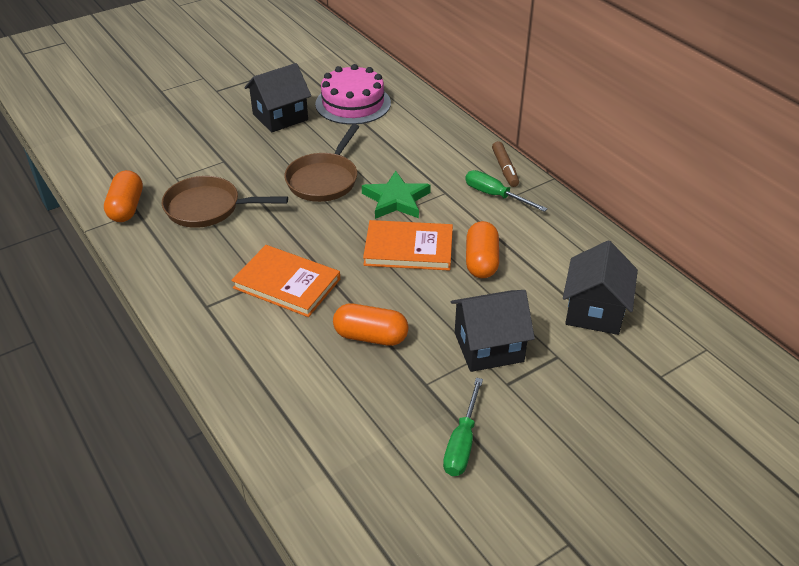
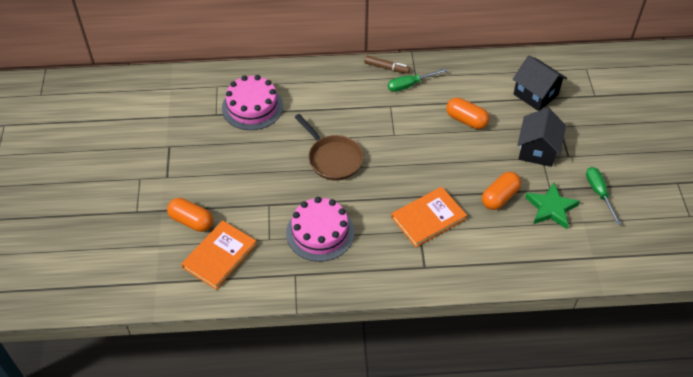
camera: 60 degrees left, 10 degrees up
(127, 208) = (286, 279): orange capsule -> orange capsule (191, 221)
(208, 208) = (320, 232): brown pan -> pink cake
(280, 117) = (237, 153): black house -> none
(396, 200) = (381, 132): green star -> green star (551, 208)
(408, 248) = (433, 147): orange book -> orange book (219, 256)
(462, 443) = (599, 193): green screwdriver -> green screwdriver turned 150 degrees counterclockwise

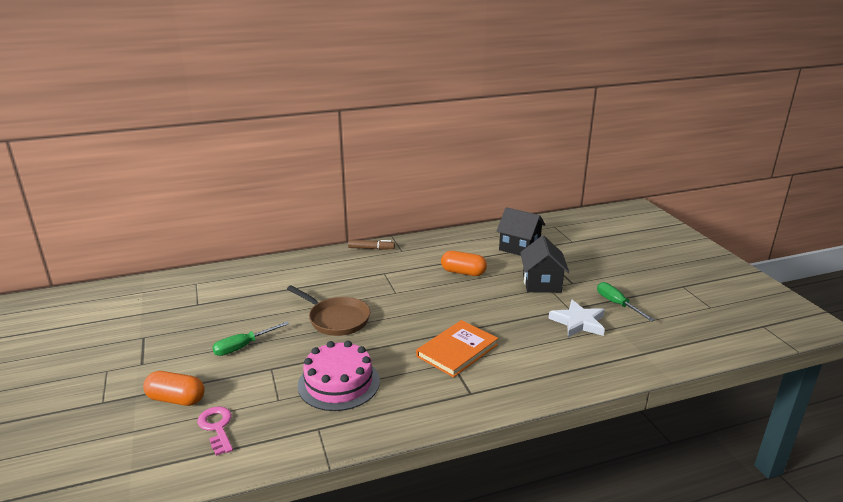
camera: 15 degrees left, 25 degrees down
(219, 256) = (217, 427): orange book -> pink key
(252, 107) = (238, 293): pink cake -> none
(410, 85) = (398, 256): green screwdriver -> green screwdriver (243, 346)
(500, 197) = (523, 322): orange capsule -> none
(551, 208) = (578, 322): green star -> white star

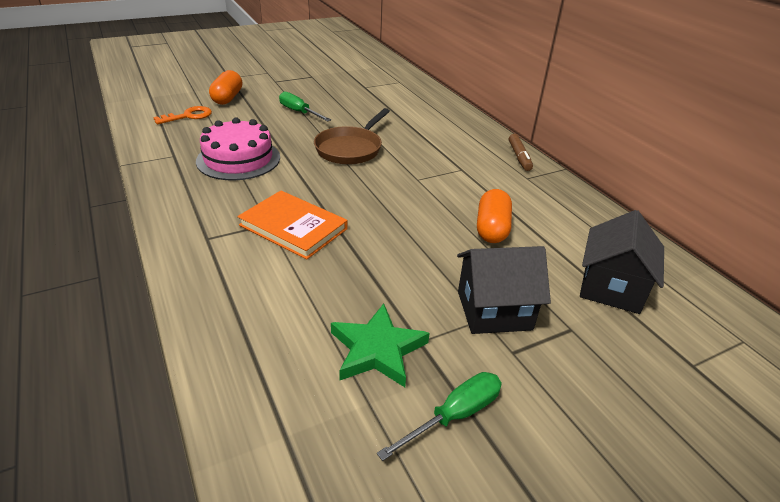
camera: 80 degrees right, 10 degrees up
(217, 427) = (188, 116): pink key -> orange key
(578, 322) = (377, 350): white star -> green star

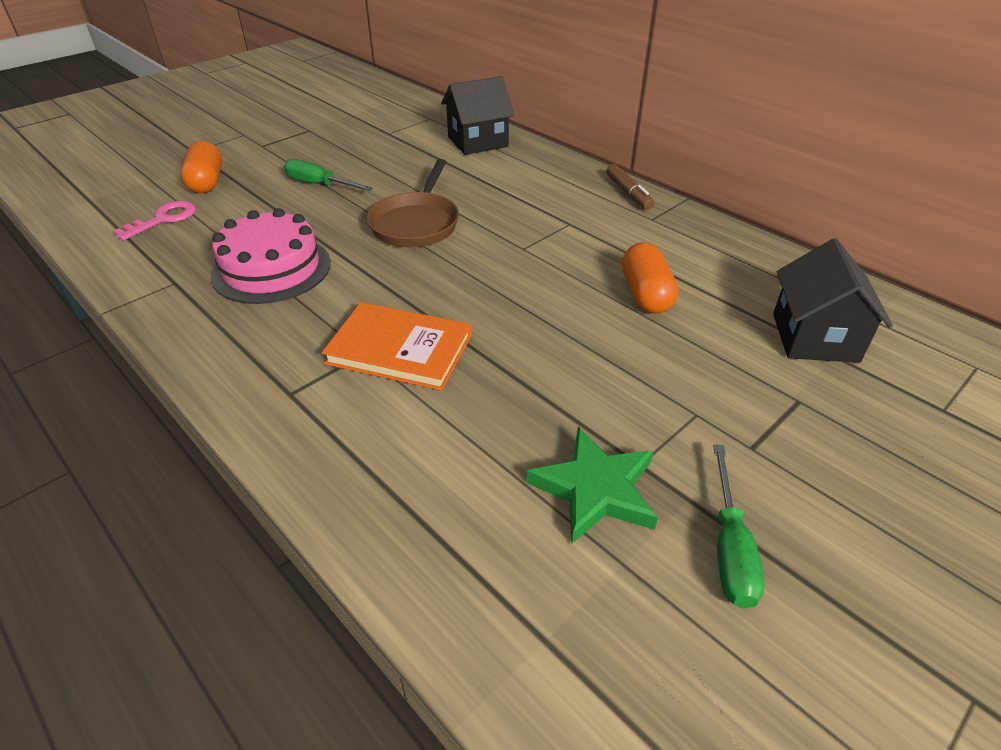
camera: 15 degrees left, 5 degrees up
(188, 116) = (164, 219): orange key -> pink key
(454, 415) = (729, 548): green screwdriver -> green screwdriver turned 150 degrees clockwise
(494, 310) = (703, 400): black house -> black house (477, 142)

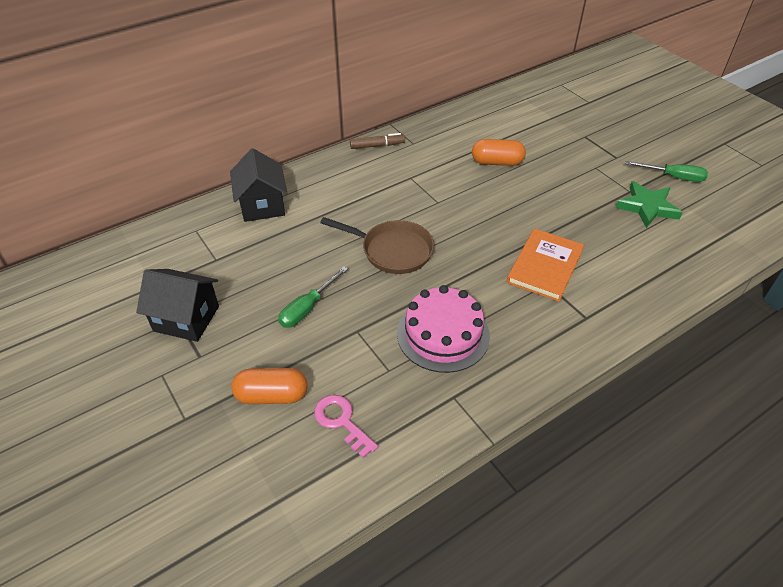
camera: 80 degrees left, 5 degrees up
(814, 337) = (538, 119): black house -> black house (186, 318)

